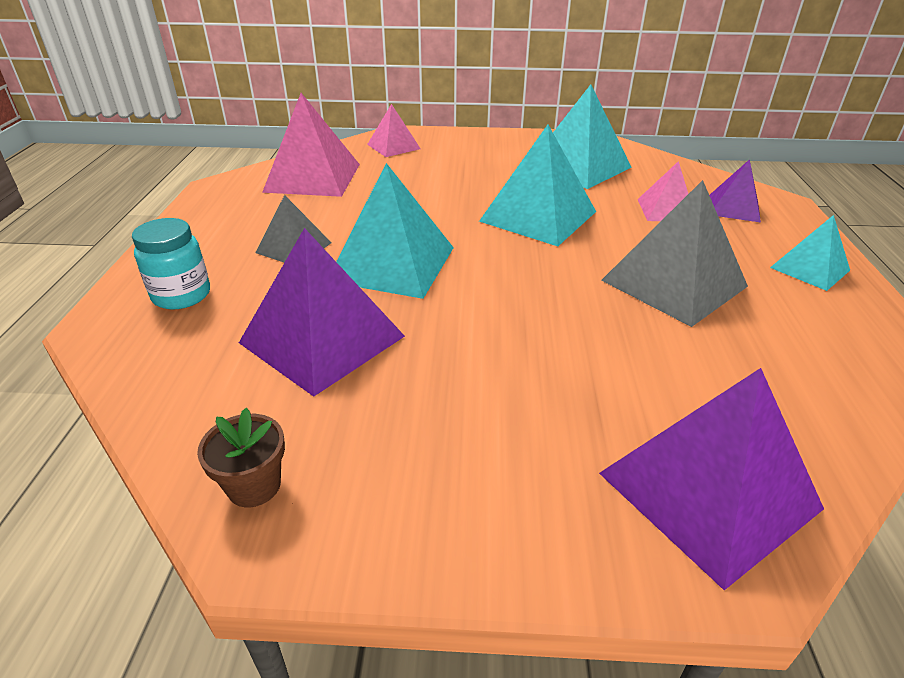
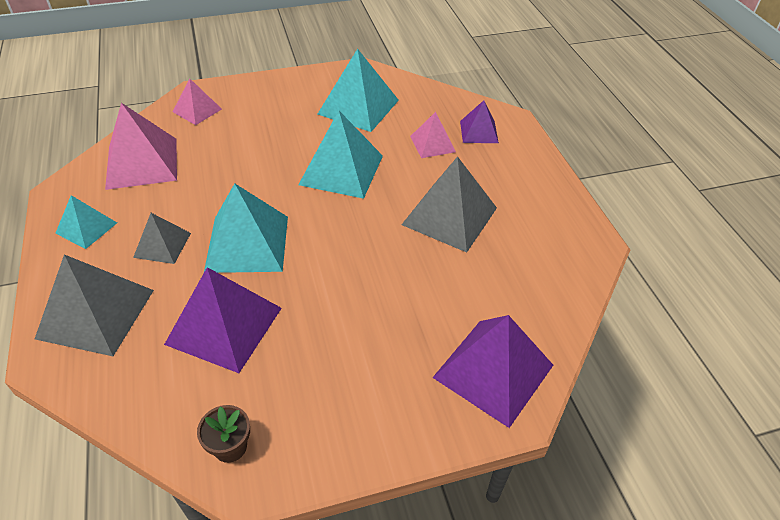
camera: 20 degrees left, 10 degrees up
(182, 295) = (96, 313): turquoise jar -> grey pyramid
(810, 269) = (534, 182): turquoise pyramid -> turquoise pyramid (86, 228)

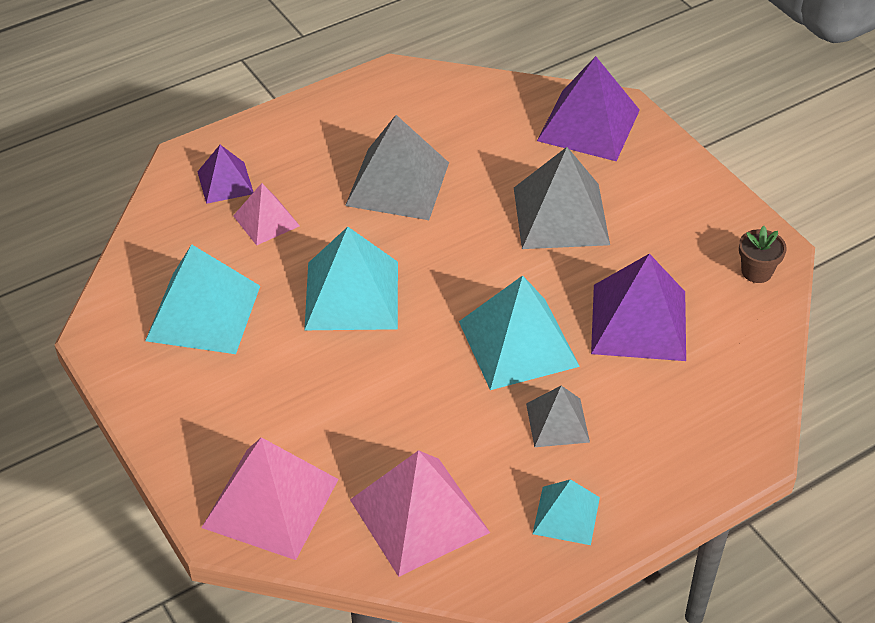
camera: 105 degrees left, 0 degrees up
(96, 313) = (681, 437): grey pyramid -> grey pyramid (560, 216)
(197, 110) = (271, 503): pink pyramid -> pink pyramid, size x1.77

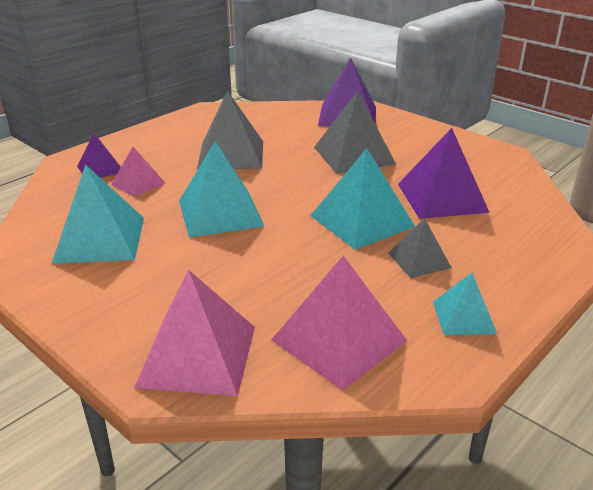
camera: 15 degrees left, 15 degrees down
(756, 271) = (502, 164): brown flower pot -> none

